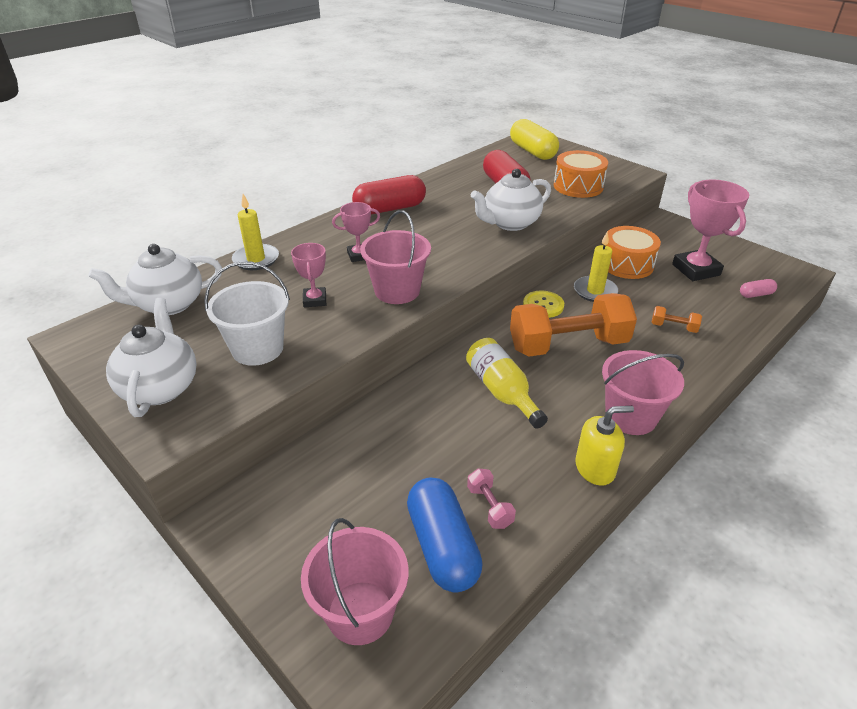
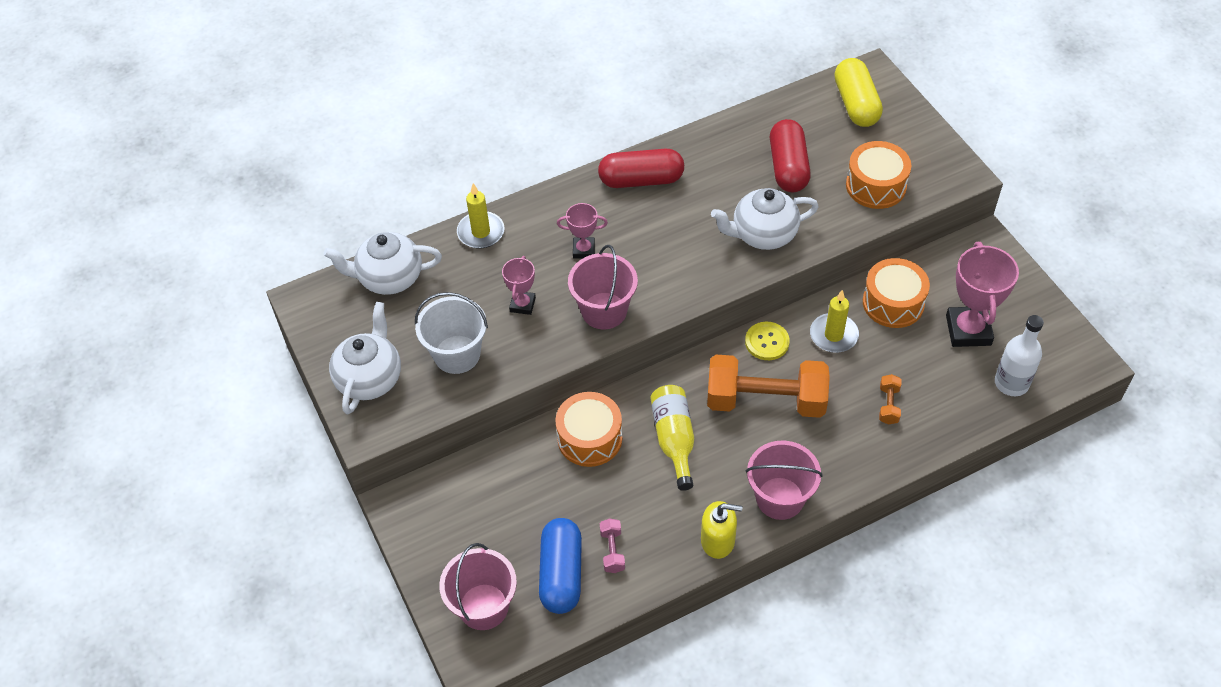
camera: 20 degrees right, 15 degrees up
(417, 408) = (590, 438): none -> orange drum
(673, 327) = (888, 405): orange dumbbell -> orange dumbbell turned 60 degrees clockwise
(755, 294) = (1011, 383): pink capsule -> white bottle

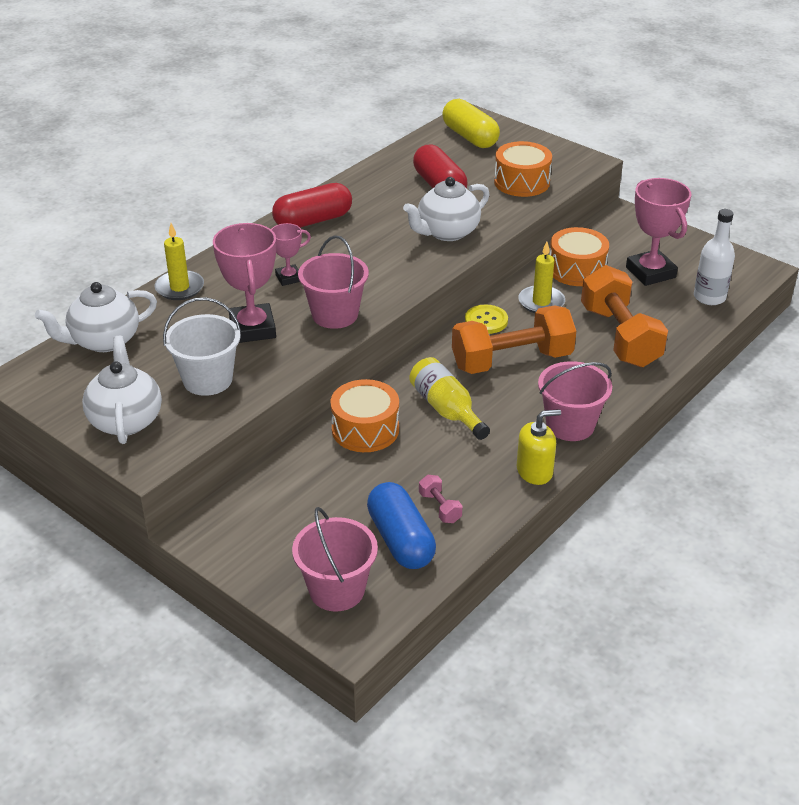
camera: 25 degrees left, 15 degrees down
(522, 305) = (252, 329): pink trophy -> pink trophy, size x1.83
(888, 405) = (620, 336): orange dumbbell -> orange dumbbell, size x2.46

